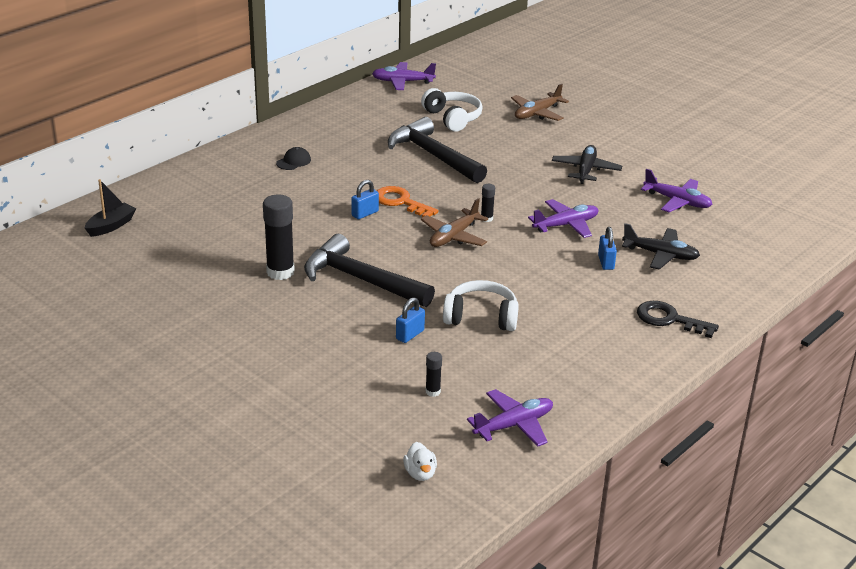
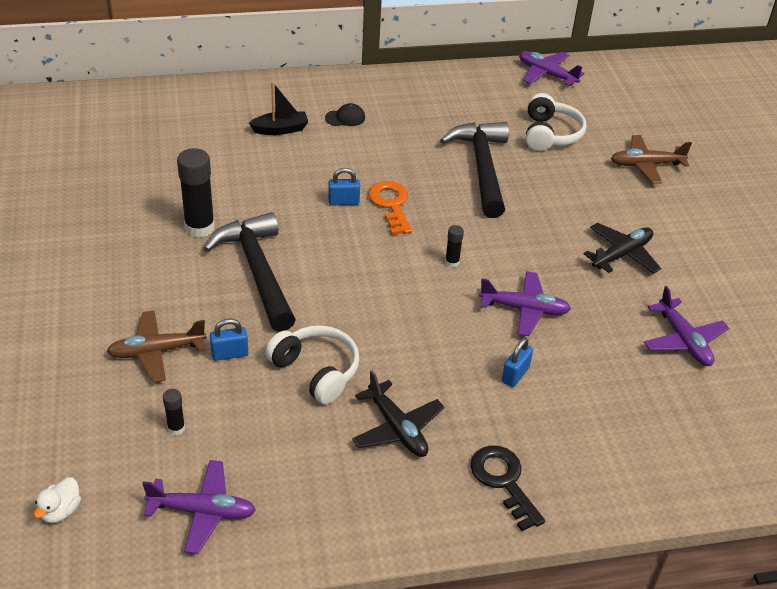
camera: 35 degrees right, 10 degrees up
(111, 226) = (124, 116): black boat -> black boat (280, 129)
(454, 236) = (396, 267): brown plane -> brown plane (156, 351)
(660, 255) = (586, 396): black plane -> black plane (397, 428)

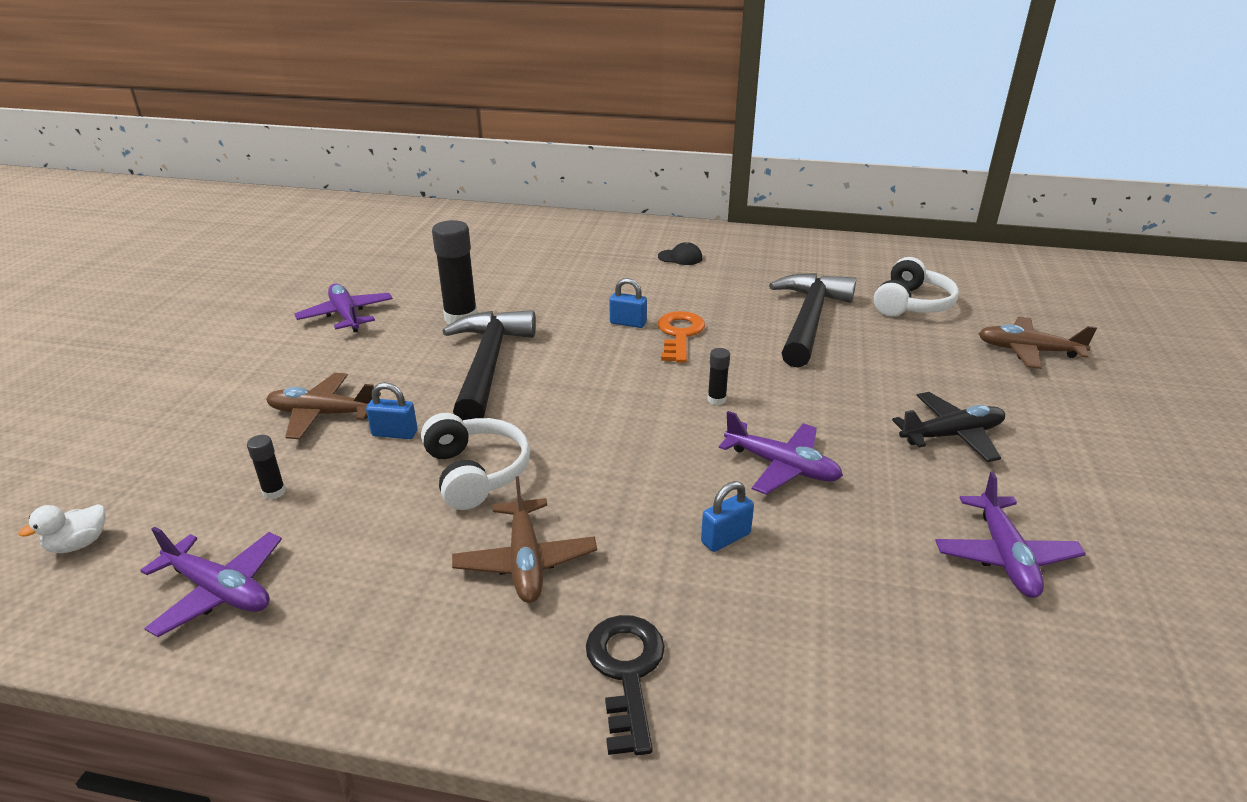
camera: 25 degrees right, 10 degrees down
(280, 129) = (606, 257): black boat -> none
(397, 428) = (525, 561): black plane -> brown plane
(546, 74) = (934, 254): purple plane -> purple plane (346, 316)

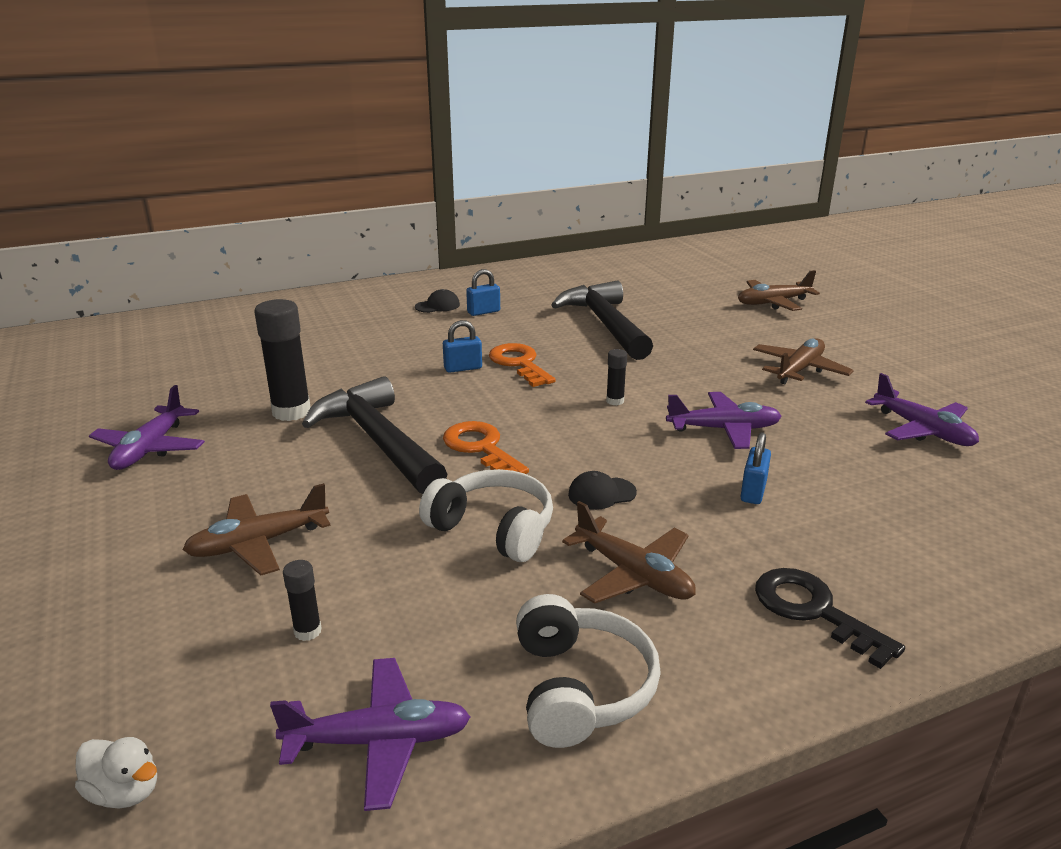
camera: 35 degrees left, 5 degrees down
(79, 544) = (125, 792): white duck -> white duck turned 75 degrees counterclockwise
(346, 316) = (150, 448): purple plane -> purple plane turned 105 degrees counterclockwise
(395, 433) = (366, 529): blue padlock -> blue padlock (483, 312)
(552, 400) = (481, 448): none -> orange key
(593, 480) = (601, 493): none -> black cap
(911, 304) = (661, 293): white headphones -> white headphones (580, 688)
(951, 435) = (799, 370): black plane -> brown plane

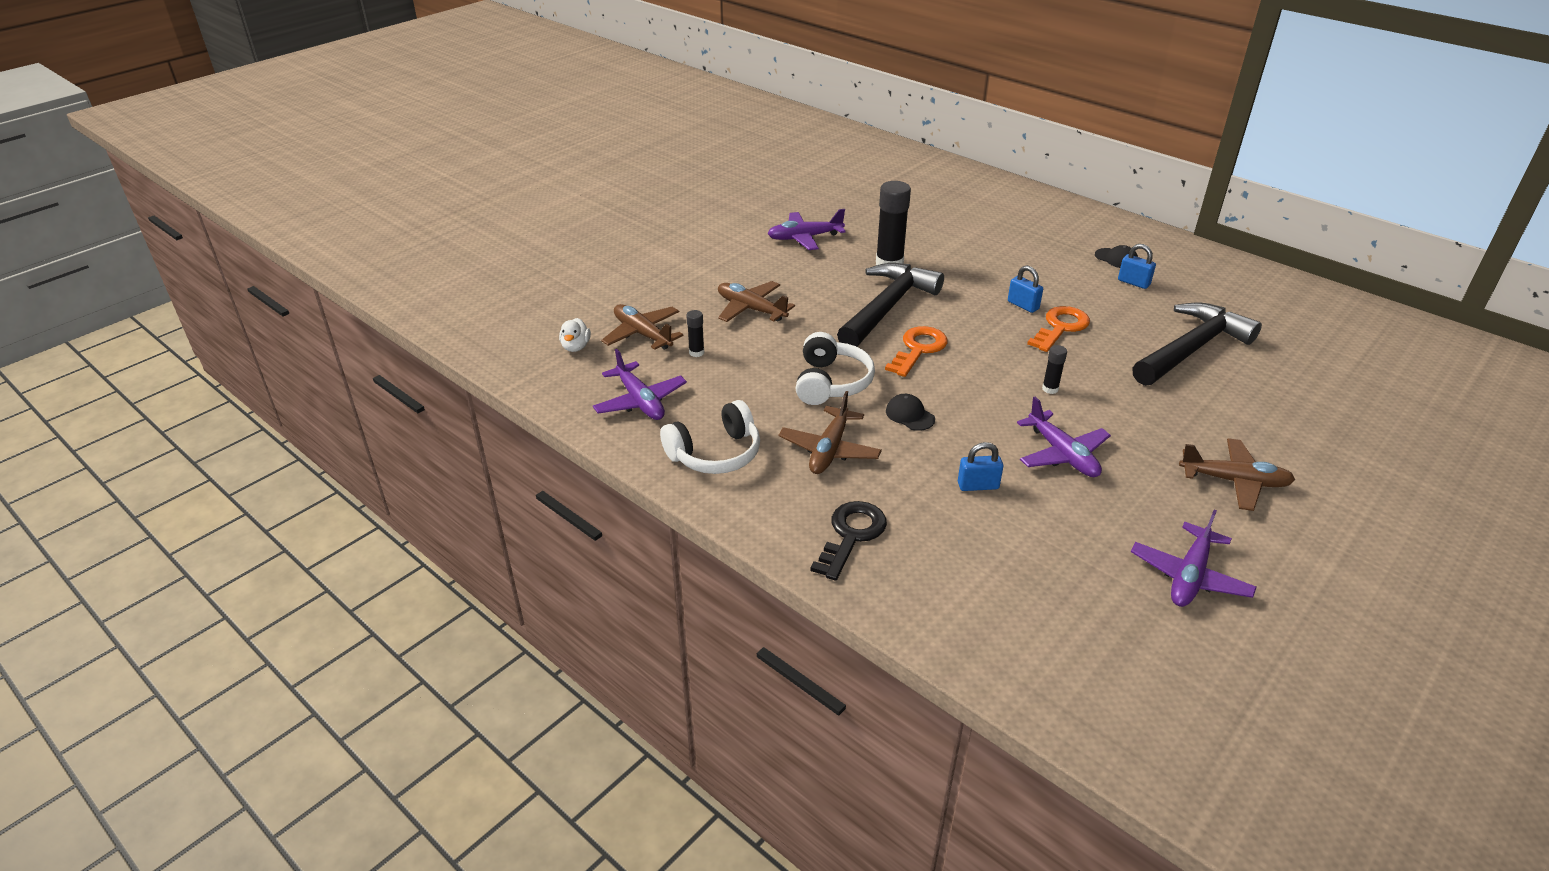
camera: 65 degrees right, 10 degrees up
(773, 303) = (1391, 440): brown plane -> brown plane (642, 334)

